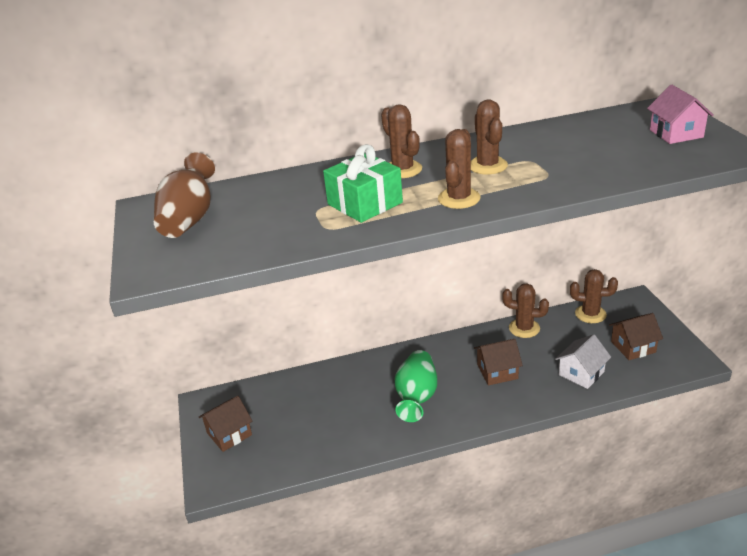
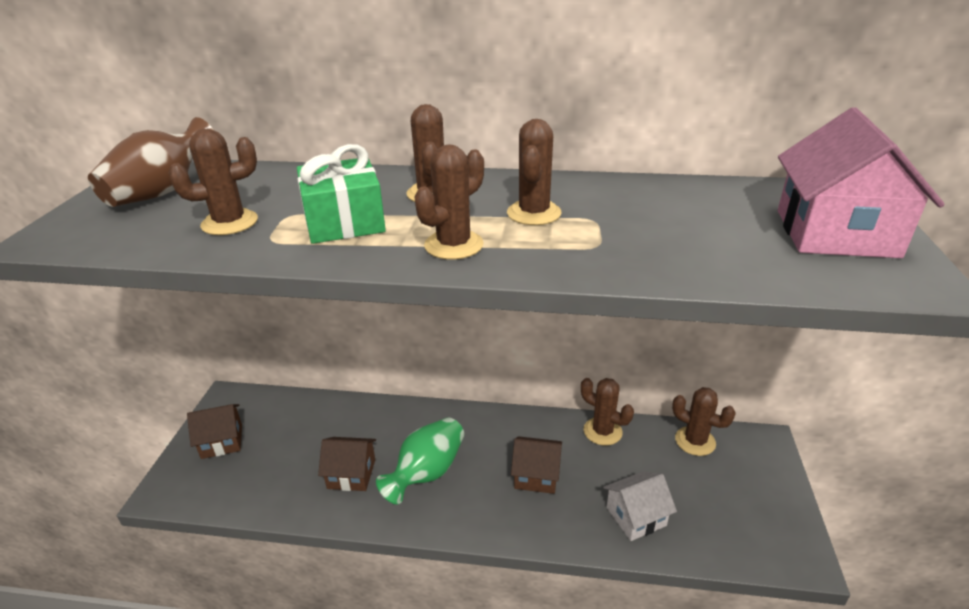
camera: 20 degrees right, 0 degrees up
(279, 225) = (229, 223): none -> brown cactus
(633, 347) = (725, 505): brown house -> brown house (351, 474)
(676, 134) = (835, 233): pink house -> pink house, size x1.62

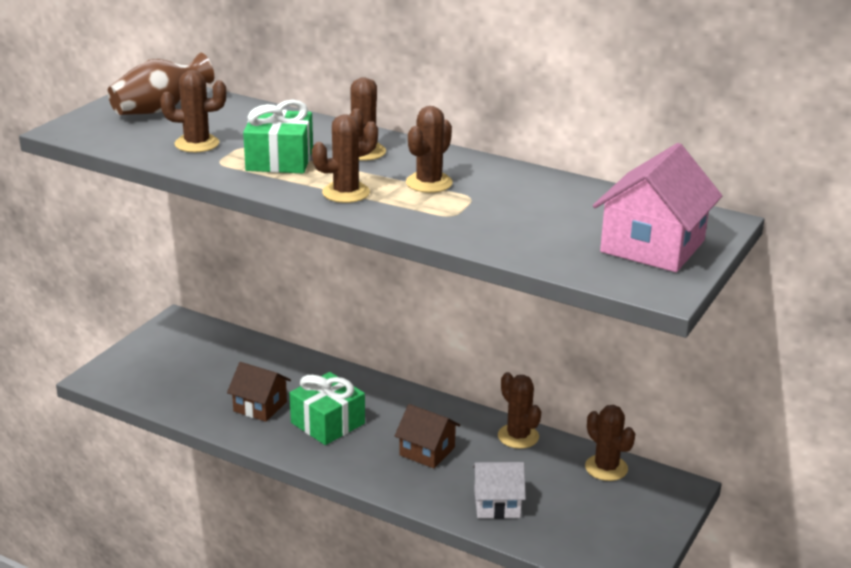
camera: 20 degrees right, 5 degrees down
(222, 441) = (160, 353): brown house -> none
(427, 472) = (327, 423): green vase -> green gift

